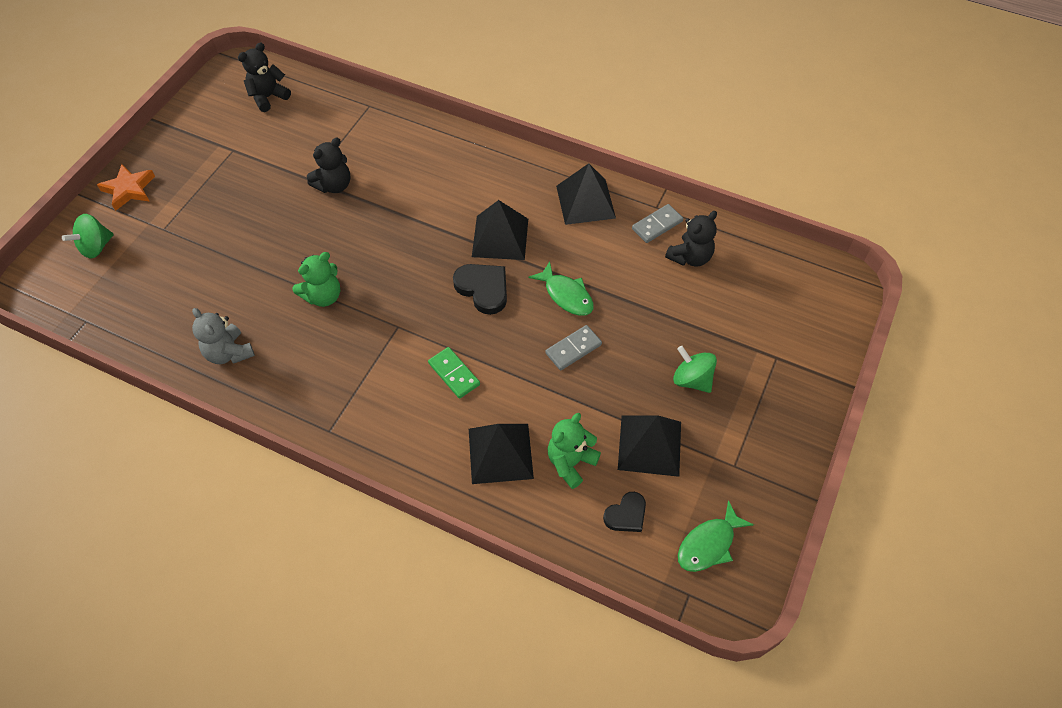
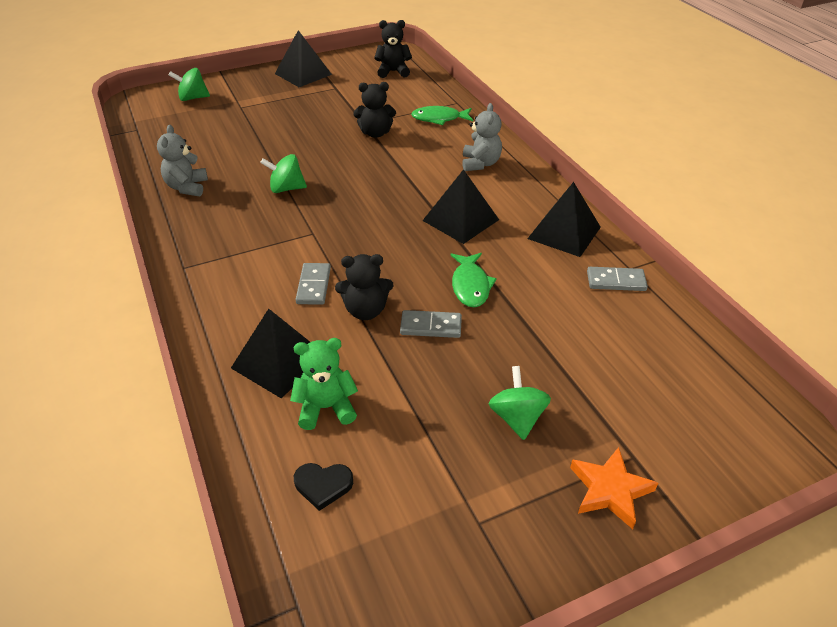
camera: 40 degrees right, 15 degrees down
(129, 189) = (249, 80): orange star -> orange star (610, 490)
(323, 296) = (286, 188): green teddy bear -> green spinning top
(454, 374) = (314, 286): green domino -> grey domino
(459, 168) = (480, 164): none -> grey teddy bear
(483, 289) = (406, 245): black heart -> none
(650, 445) = (412, 444): black pyramid -> black pyramid (303, 74)
(690, 257) = (624, 321): black teddy bear -> black teddy bear (365, 310)
(708, 544) = (370, 575): green fish -> green fish (439, 119)

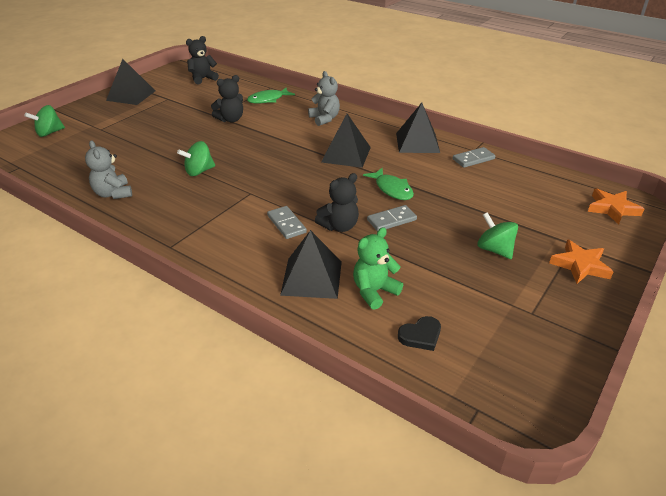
camera: 30 degrees left, 5 degrees down
(746, 430) = (612, 209): none -> orange star

